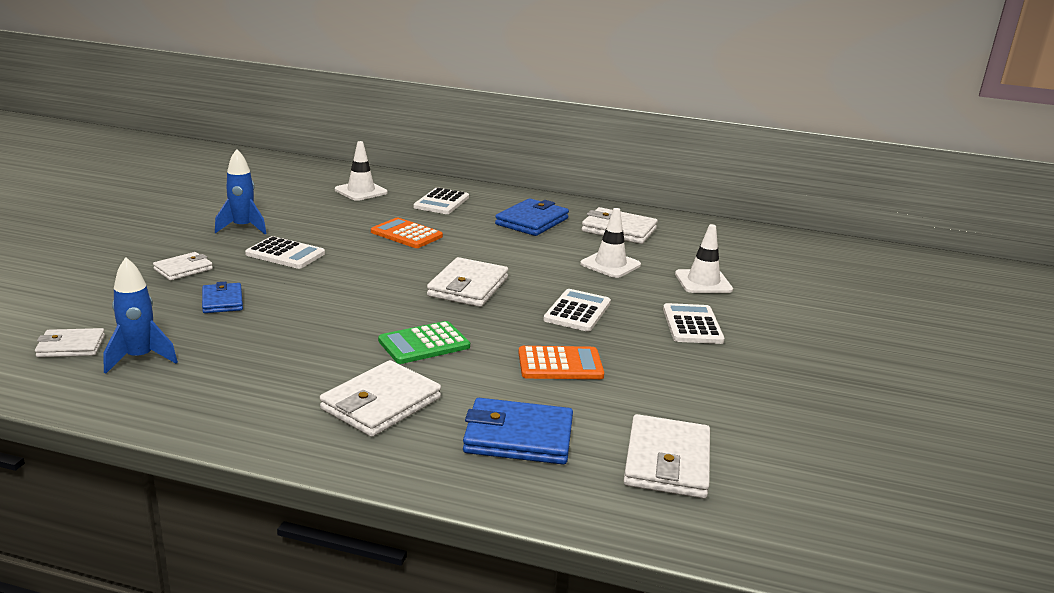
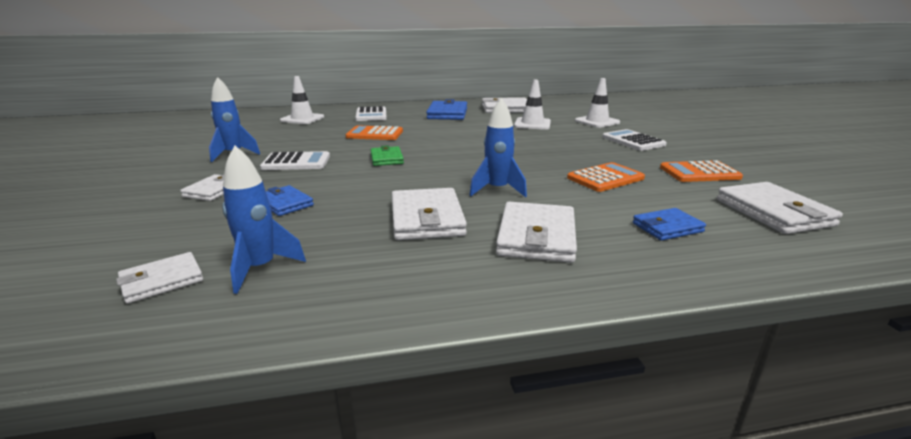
camera: 25 degrees left, 0 degrees up
(373, 273) = (386, 159): none -> green wallet
(424, 344) = (497, 190): green calculator -> blue rocket
(468, 287) = (468, 152): white wallet -> white wallet (427, 219)
(518, 437) = (667, 227): blue wallet -> blue wallet, size x0.60
(577, 311) = (559, 149): white calculator -> none
(685, 391) = (699, 173): none -> orange calculator

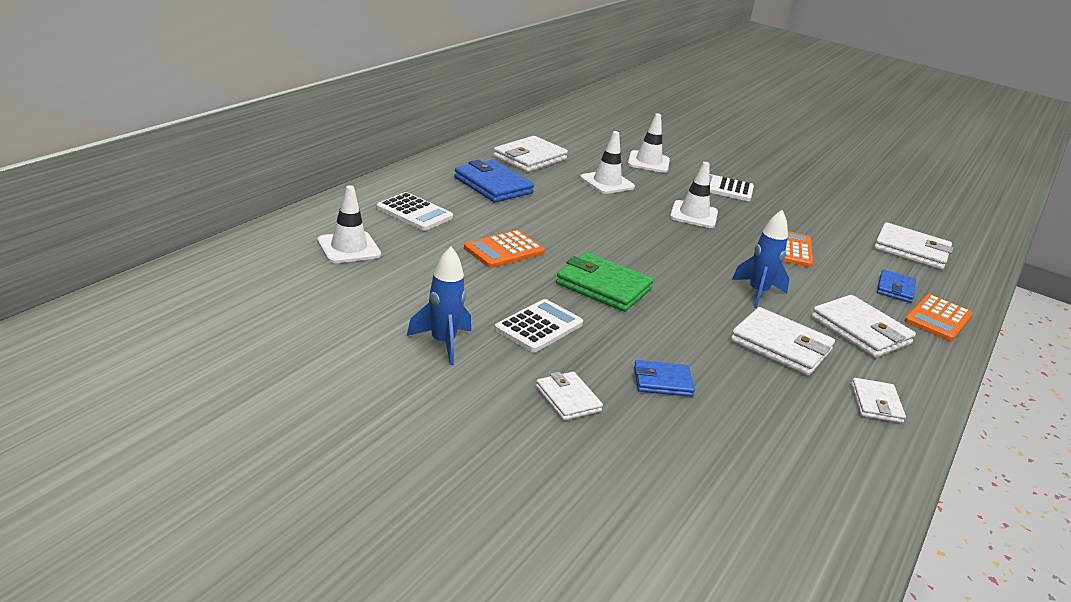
camera: 50 degrees left, 5 degrees up
(162, 281) = (773, 492): white wallet -> white wallet (876, 403)
(260, 268) = (796, 445): blue rocket -> none
(386, 159) = (603, 287): green wallet -> green wallet, size x1.66
(562, 147) = (694, 215): none -> white traffic cone
(699, 173) = (822, 219): orange calculator -> orange calculator (938, 319)

